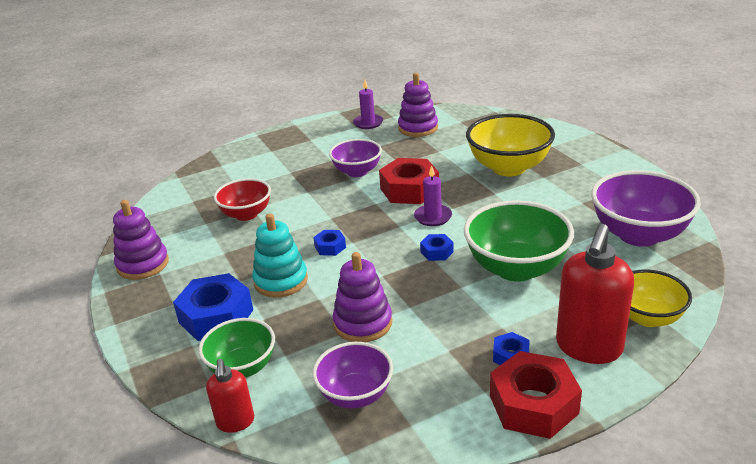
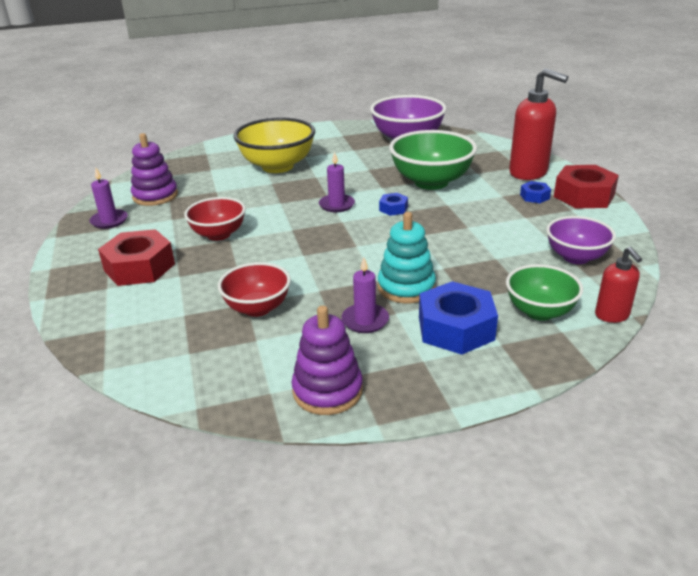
camera: 80 degrees left, 0 degrees up
(229, 266) = (365, 320): none -> purple candle
(235, 422) = (612, 315): red soap dispenser -> red soap dispenser turned 75 degrees clockwise
(330, 247) = (358, 257): blue nut -> none
(357, 172) = (218, 234): purple bowl -> red bowl
(363, 323) = (485, 248): purple stacking toy -> none
(409, 189) = (279, 211): red nut -> red nut (139, 267)
(647, 317) = (500, 152): yellow bowl -> none

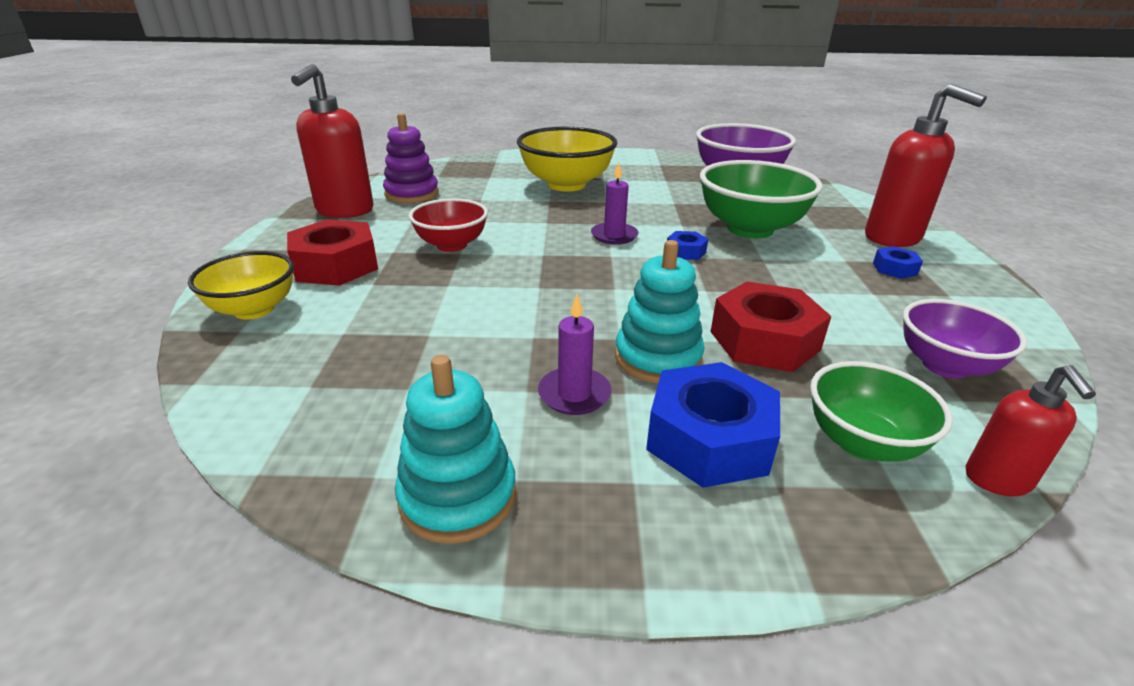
camera: 15 degrees right, 0 degrees up
(103, 312) = (254, 309): none -> yellow bowl
(109, 221) = (344, 211): purple candle -> red soap dispenser
(257, 308) = (438, 344): red bowl -> none
(327, 391) = (458, 496): purple stacking toy -> turquoise stacking toy
(584, 196) = (973, 280): red nut -> red nut (764, 341)

